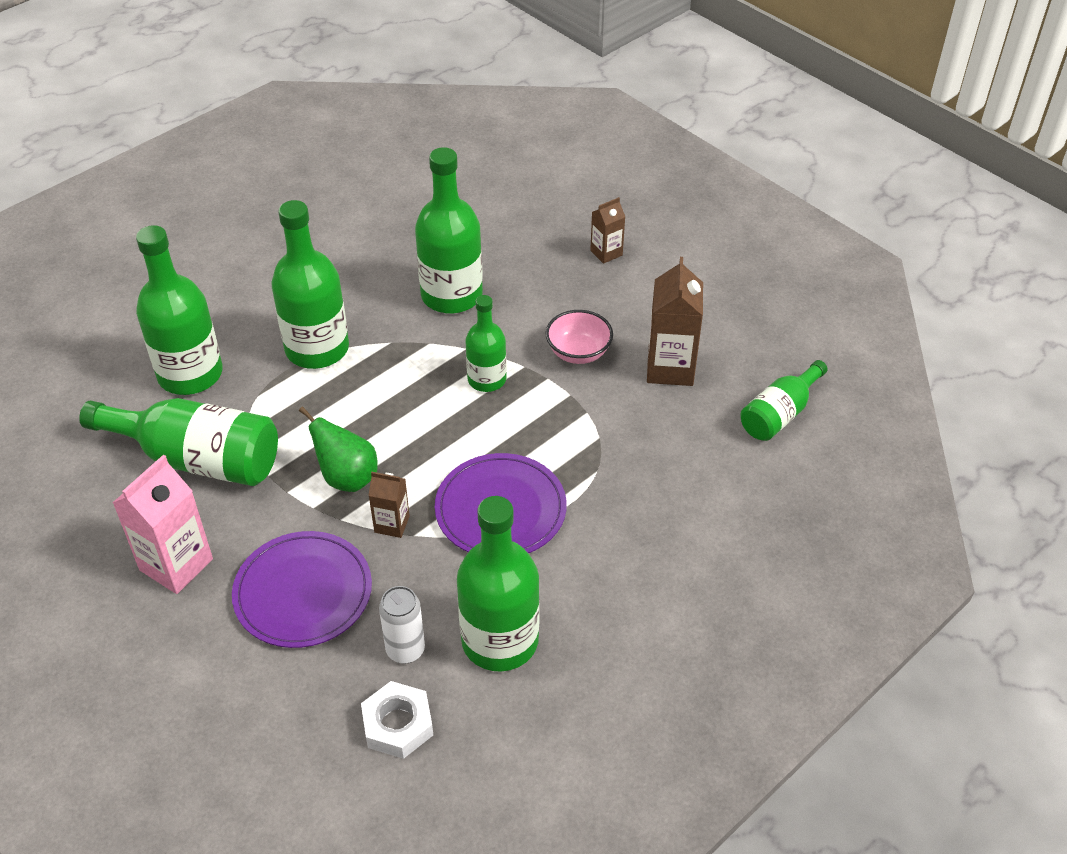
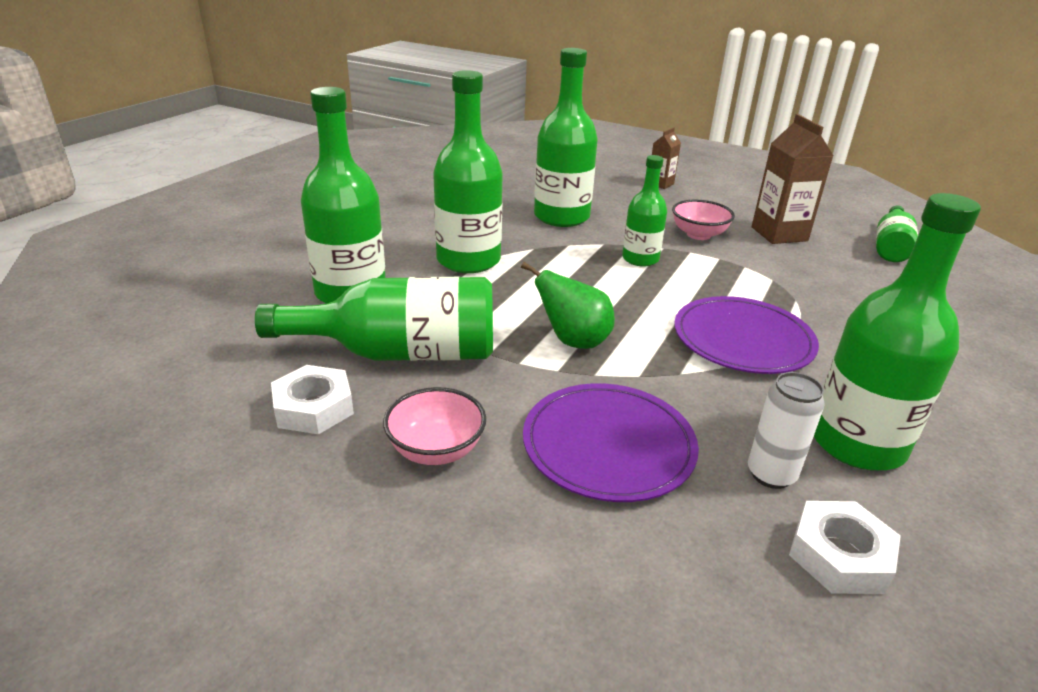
camera: 20 degrees left, 15 degrees down
(108, 502) = (313, 407): none -> white nut
(176, 564) = (436, 450): pink carton -> pink bowl
(392, 524) = (651, 368): brown carton -> none

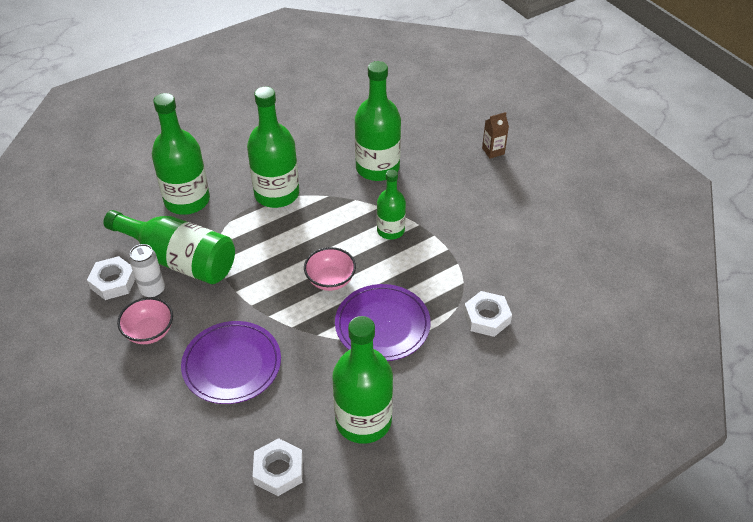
camera: 30 degrees right, 15 degrees up
(573, 341) = (279, 287): green pear -> none
(698, 235) = (459, 219): pink bowl -> pink bowl (330, 280)
(771, 474) = (295, 417): white can -> white can (152, 290)
(779, 234) = (524, 239): brown carton -> none
(837, 300) = (486, 317): none -> white nut
(891, 247) = (599, 283): green bottle -> none

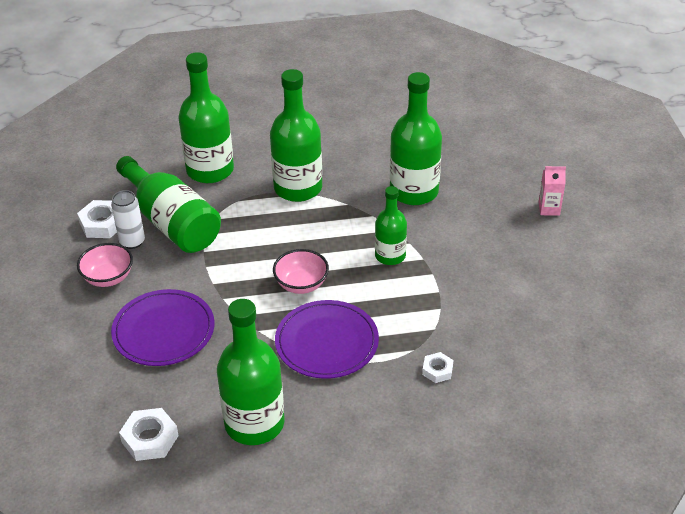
camera: 25 degrees right, 5 degrees down
(486, 317) = (437, 370): white nut -> white nut, size x0.61
(493, 151) = (549, 209): brown carton -> pink carton

